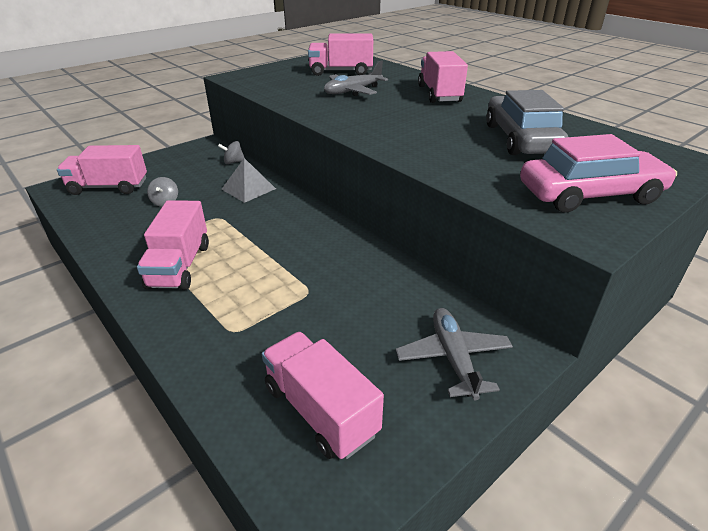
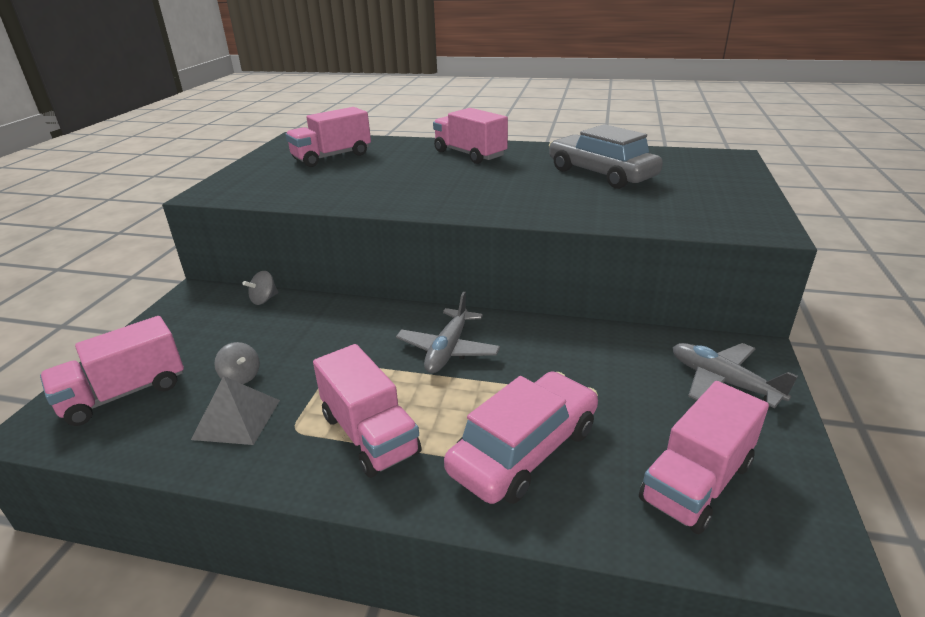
camera: 35 degrees left, 5 degrees down
(248, 189) = (327, 321): grey pyramid -> grey pyramid (236, 419)
(320, 410) = (696, 482): pink truck -> pink truck turned 60 degrees counterclockwise
(353, 91) = (382, 173): grey plane -> grey plane (448, 350)
(590, 194) = (716, 200): pink car -> pink car (524, 450)

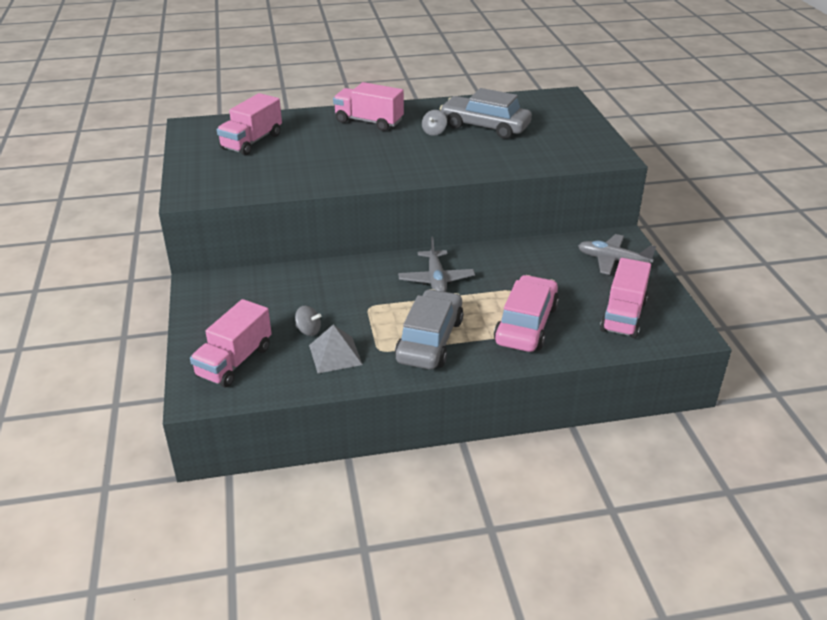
camera: 25 degrees left, 5 degrees up
(264, 300) = (263, 276): grey spinning top -> grey spinning top (434, 132)
(369, 434) = (430, 340): pink truck -> grey car

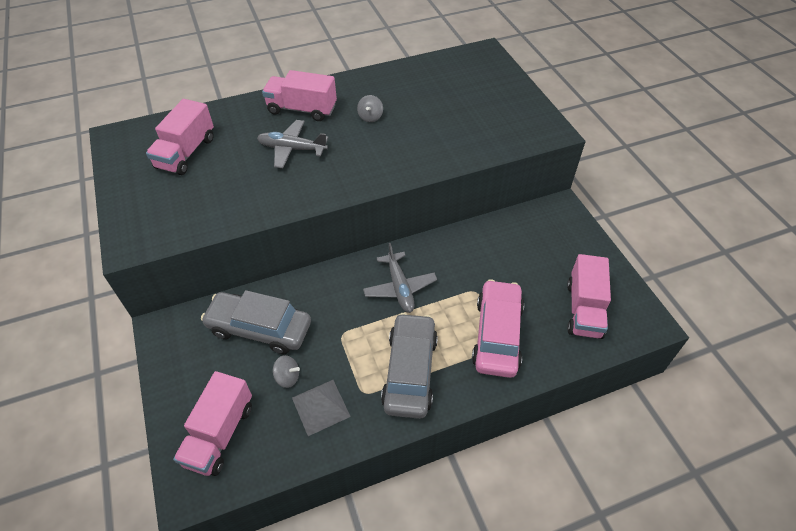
camera: 10 degrees left, 15 degrees up
(485, 126) = (418, 103): grey car -> grey car (259, 328)
(612, 260) = (558, 238): grey plane -> grey plane (292, 149)

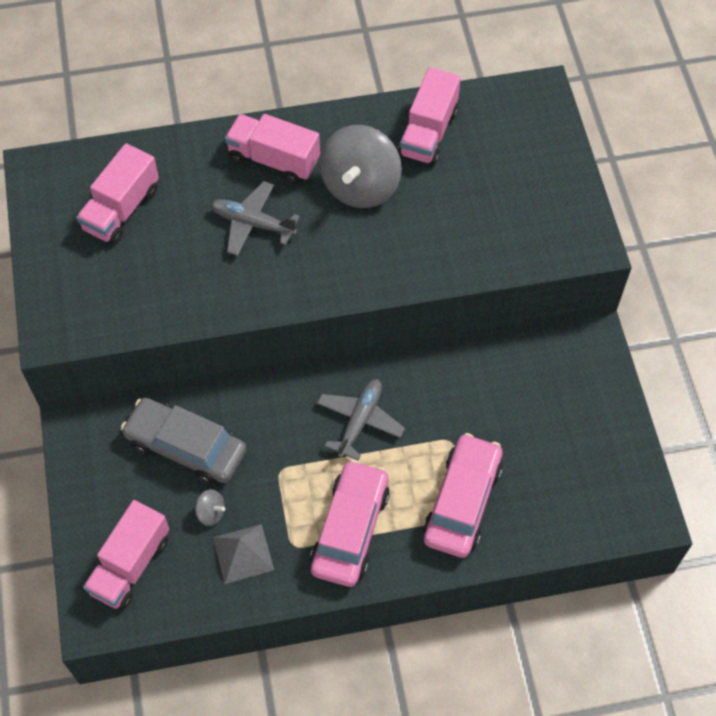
camera: 10 degrees right, 10 degrees up
(370, 117) = (360, 186): grey spinning top -> grey spinning top, size x2.42
(399, 288) = (360, 421): grey plane -> grey plane turned 150 degrees counterclockwise
(410, 371) = (350, 529): grey car -> pink car
(584, 309) = (576, 487): pink truck -> pink truck (428, 133)

